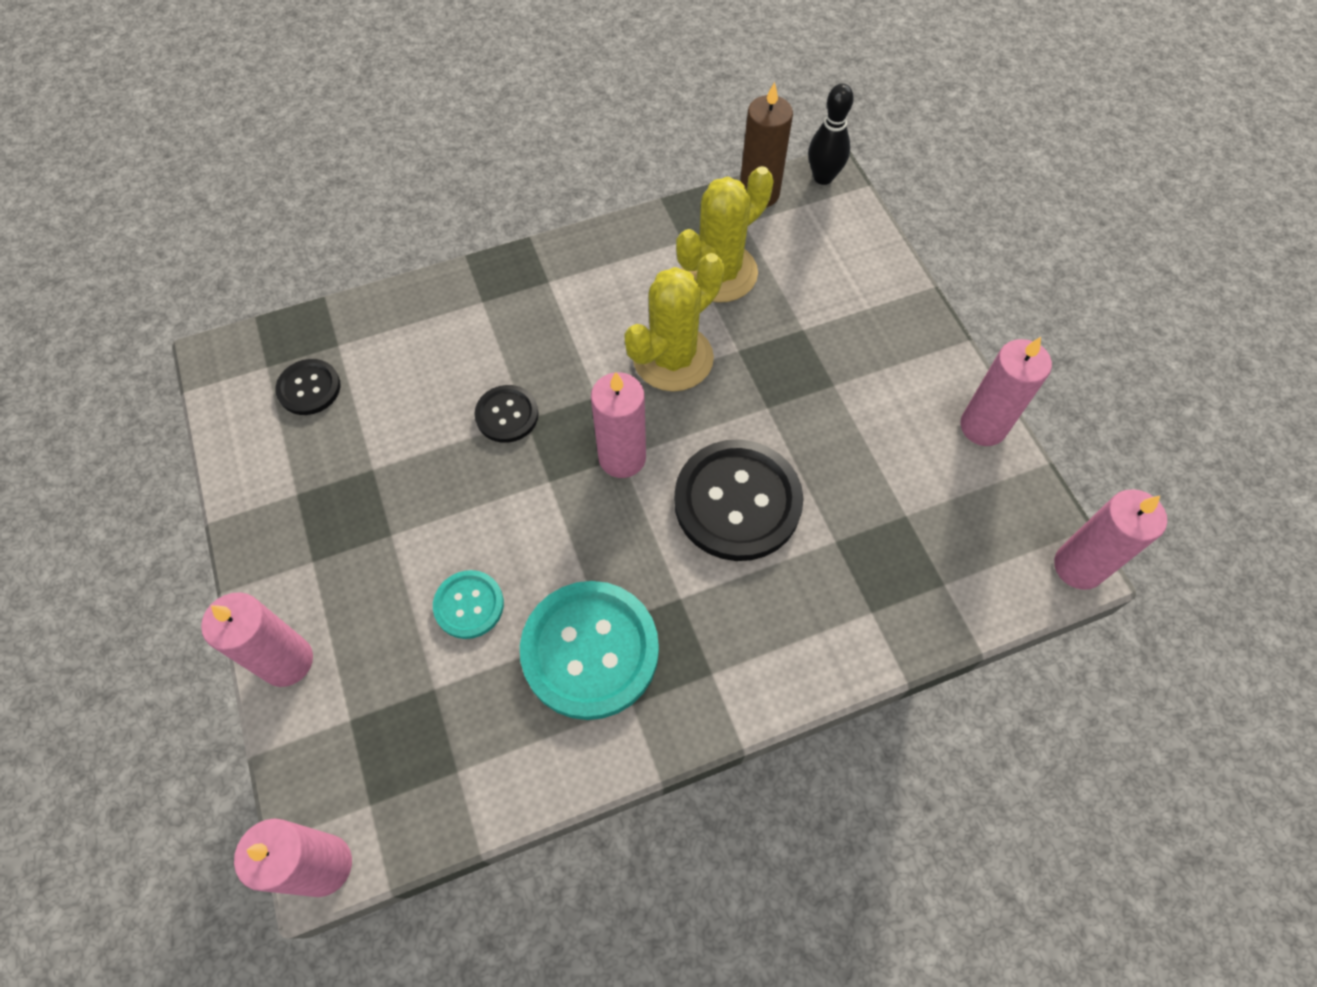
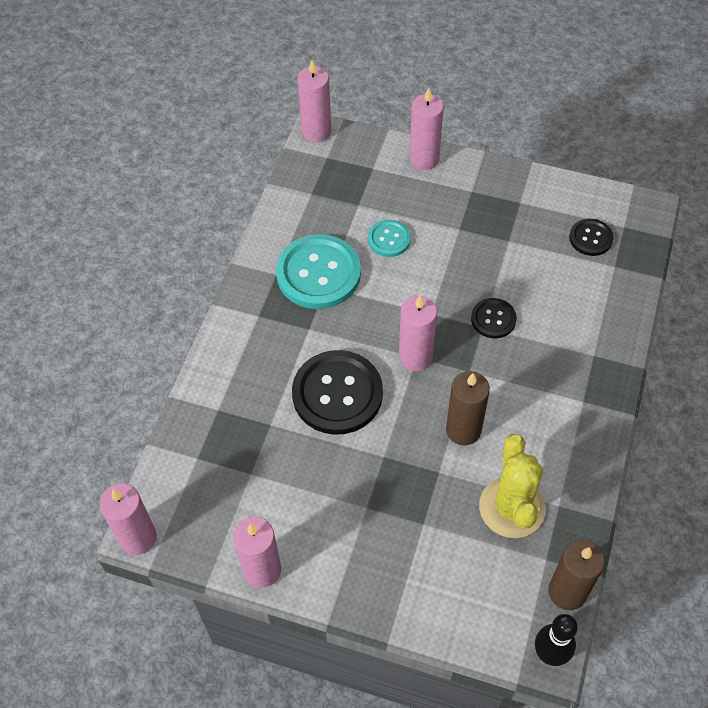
camera: 130 degrees right, 5 degrees down
(673, 358) = (463, 430): yellow cactus -> brown candle

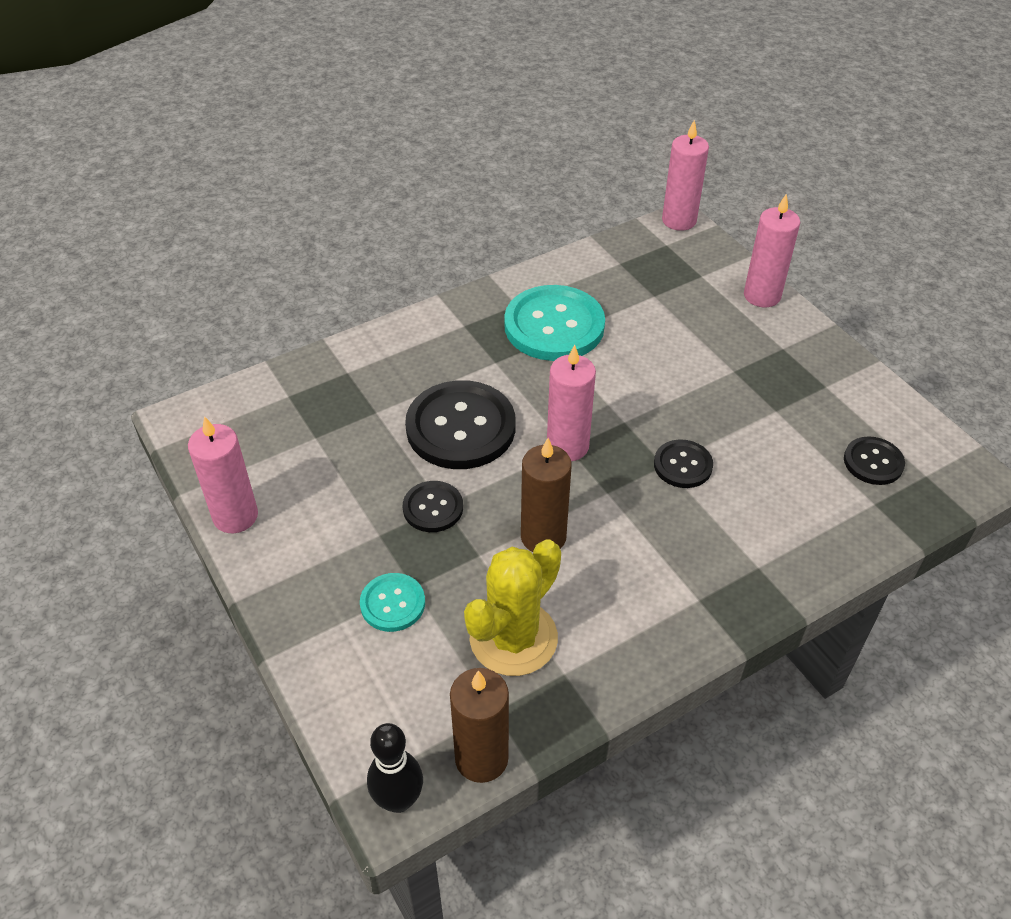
camera: 40 degrees right, 10 degrees down
(138, 537) = (175, 420): pink candle -> none
(380, 463) = (433, 508): none -> black button
(389, 239) = (652, 338): turquoise button -> turquoise button (392, 603)

